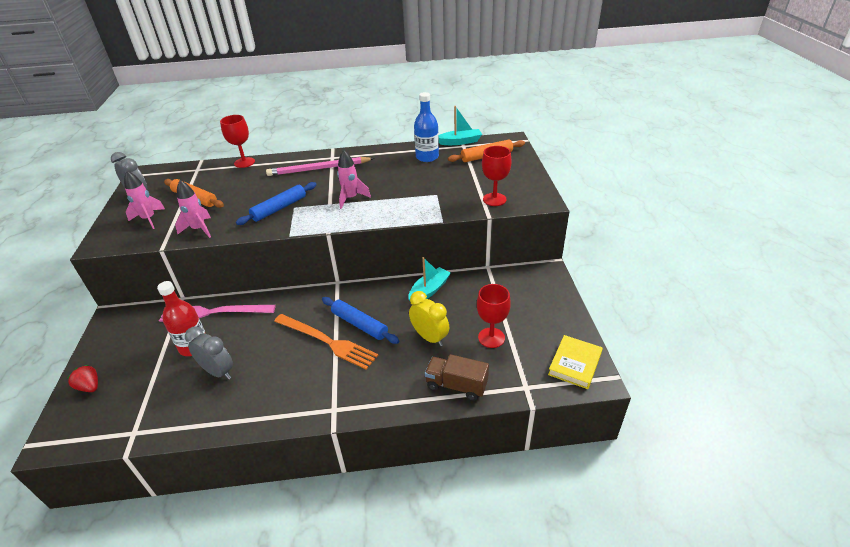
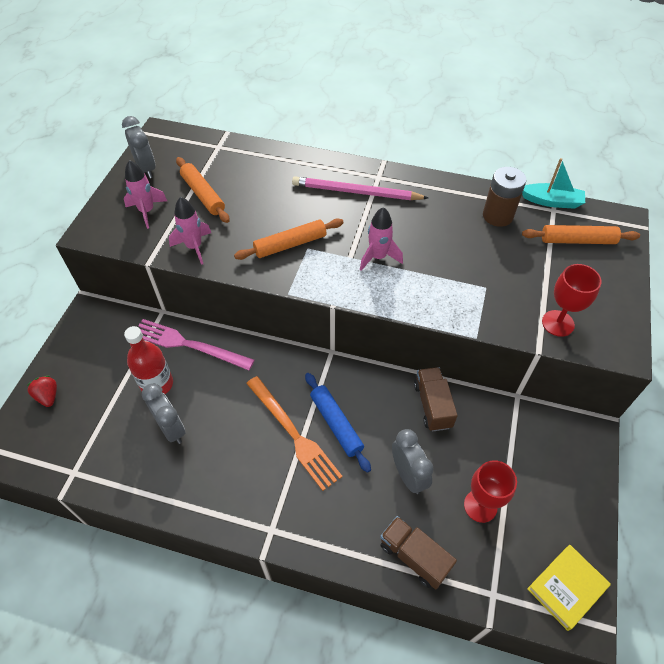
camera: 20 degrees right, 15 degrees up
(244, 162) = (273, 152): red goblet -> none
(279, 208) = (290, 244): blue rolling pin -> orange rolling pin
(427, 157) = (497, 216): blue bottle -> brown battery
(429, 290) = (432, 405): turquoise boat -> brown truck
(429, 337) = (408, 475): yellow clock -> grey clock

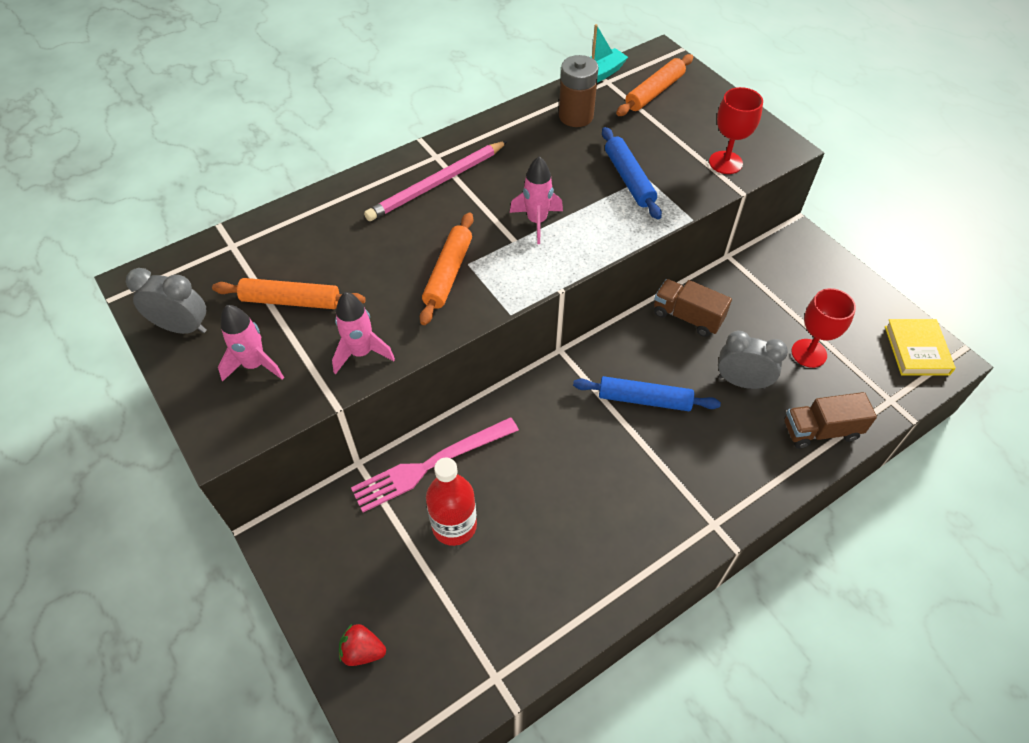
camera: 50 degrees left, 0 degrees up
(171, 428) = (525, 544): grey clock -> none
(293, 434) = (626, 440): orange fork -> none
(472, 279) = (628, 179): none -> blue rolling pin

